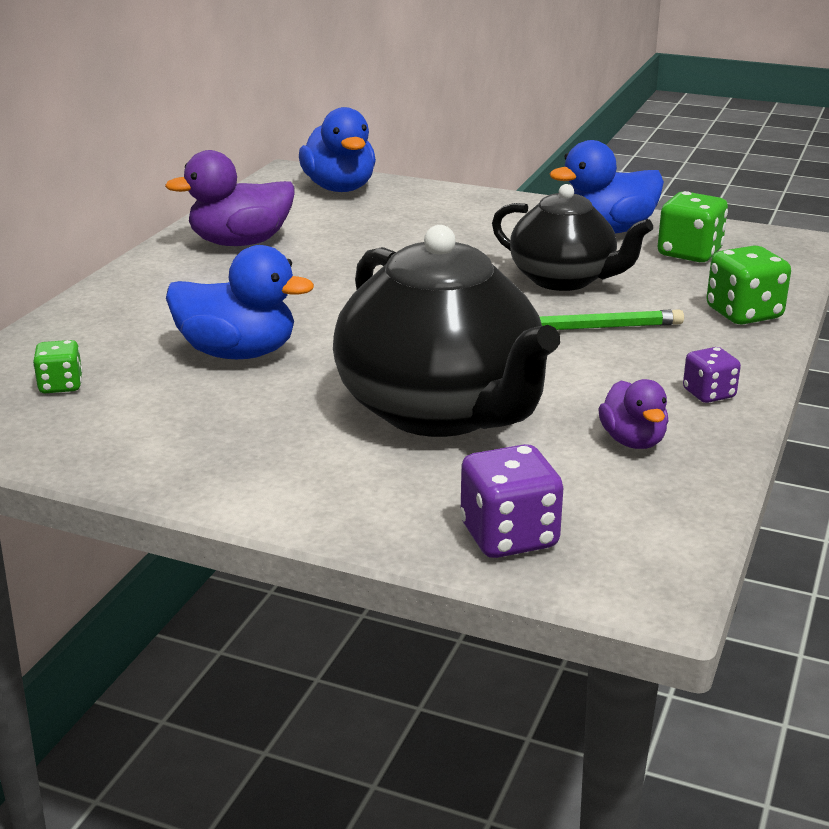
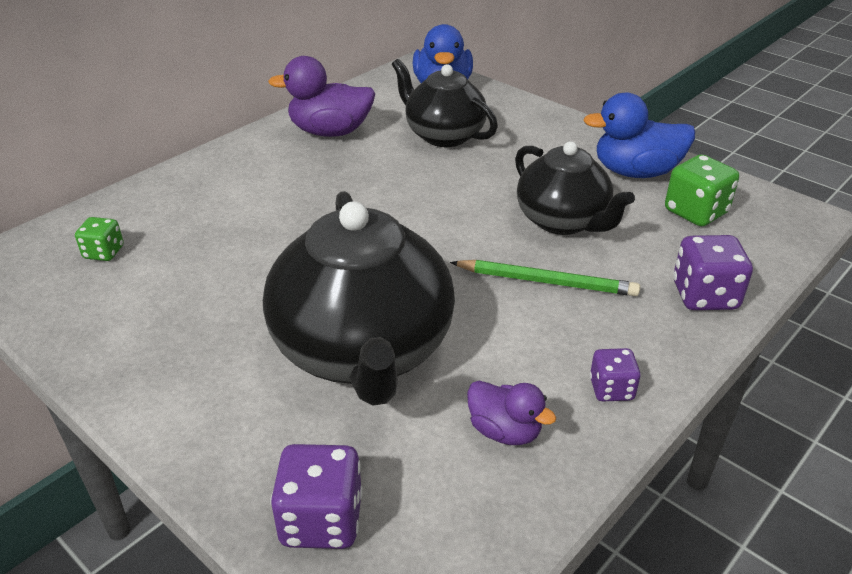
camera: 20 degrees right, 10 degrees up
(237, 353) = (250, 247): blue duck -> none
(376, 228) = (443, 135): none -> black teapot
(633, 441) = (504, 431): purple duck -> purple duck turned 60 degrees counterclockwise
(744, 313) = (704, 296): green dice -> purple dice

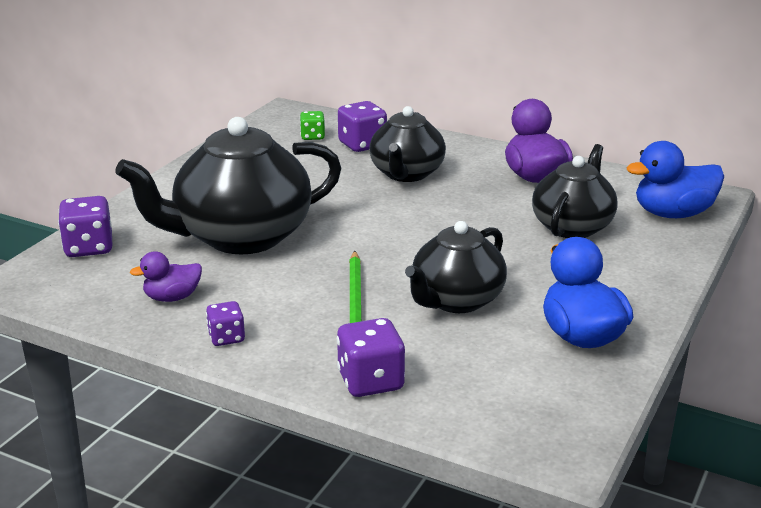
camera: 75 degrees right, 10 degrees down
(164, 218) = (362, 145): none -> purple dice
(269, 202) = (406, 174): none -> black teapot
(504, 431) = (172, 297): purple duck -> purple duck turned 45 degrees clockwise
(695, 212) = (521, 376): green dice -> none

